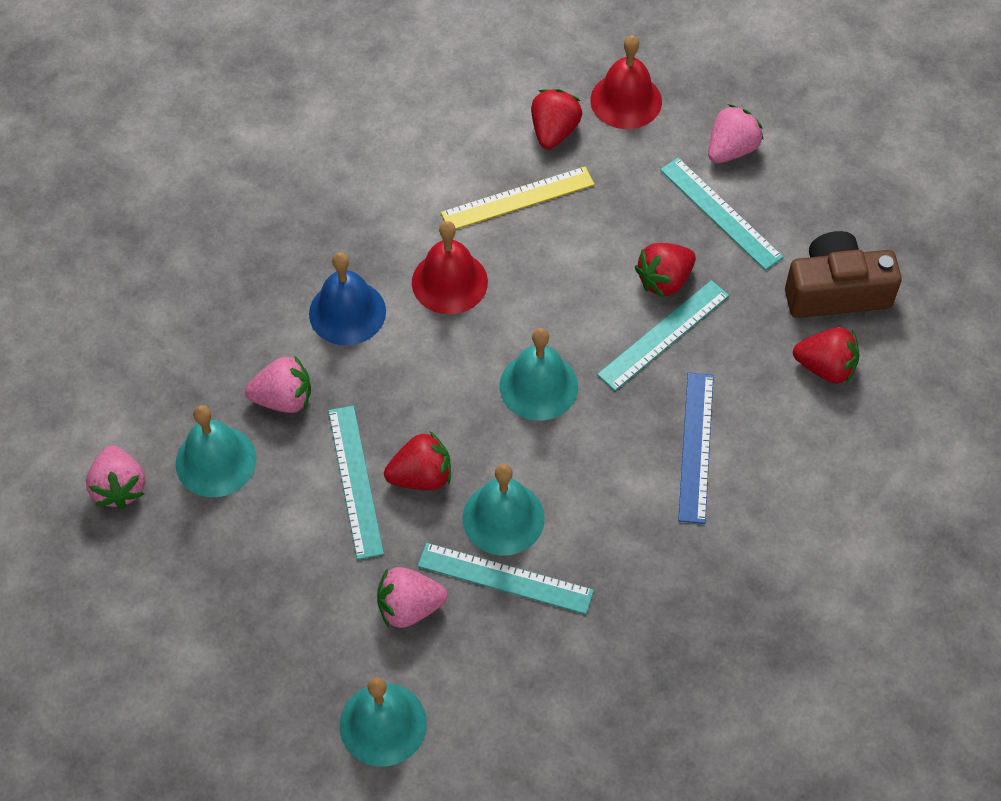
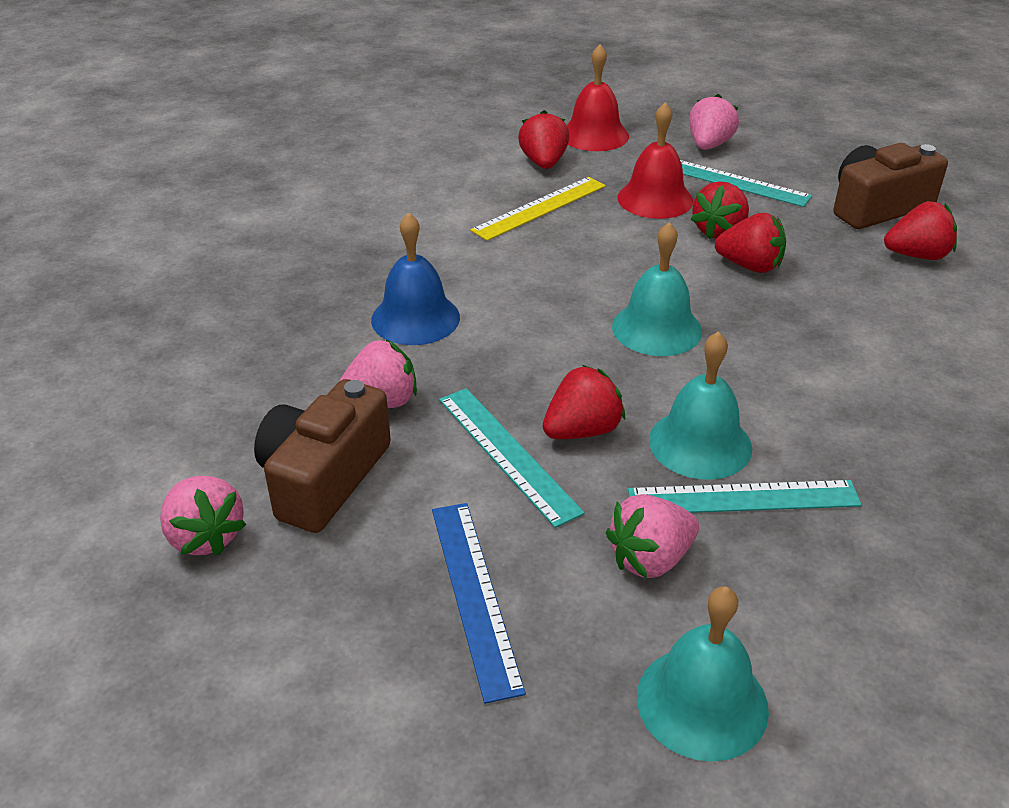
camera: 20 degrees left, 20 degrees down
(216, 461) = (324, 478): turquoise bell -> brown camera
(449, 282) = (511, 274): red bell -> red bell (655, 199)
(664, 335) = (750, 266): turquoise ruler -> red strawberry
(696, 446) = (851, 337): blue ruler -> blue ruler (475, 595)

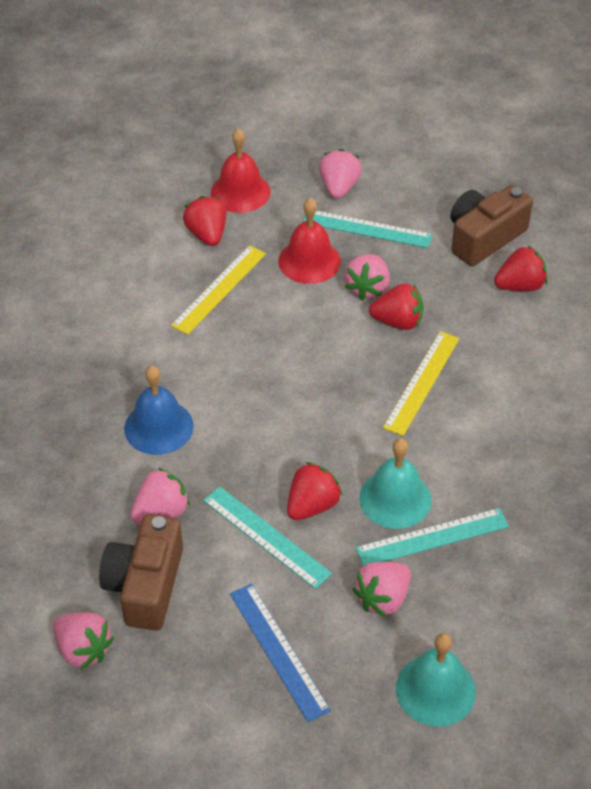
camera: 15 degrees left, 10 degrees up
(657, 328) = (342, 400): turquoise bell -> none
(719, 231) = (367, 288): red strawberry -> pink strawberry
(767, 327) = (422, 382): none -> yellow ruler

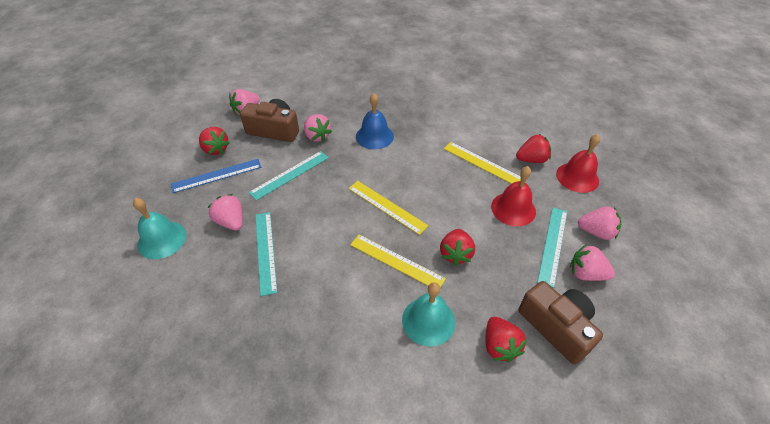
camera: 95 degrees right, 0 degrees up
(312, 505) = (306, 195): red strawberry -> red strawberry (216, 149)
(323, 399) = (387, 206): none -> yellow ruler
(367, 288) = (488, 239): pink strawberry -> pink strawberry (586, 273)
(395, 499) = (300, 235): turquoise bell -> turquoise bell (428, 321)

